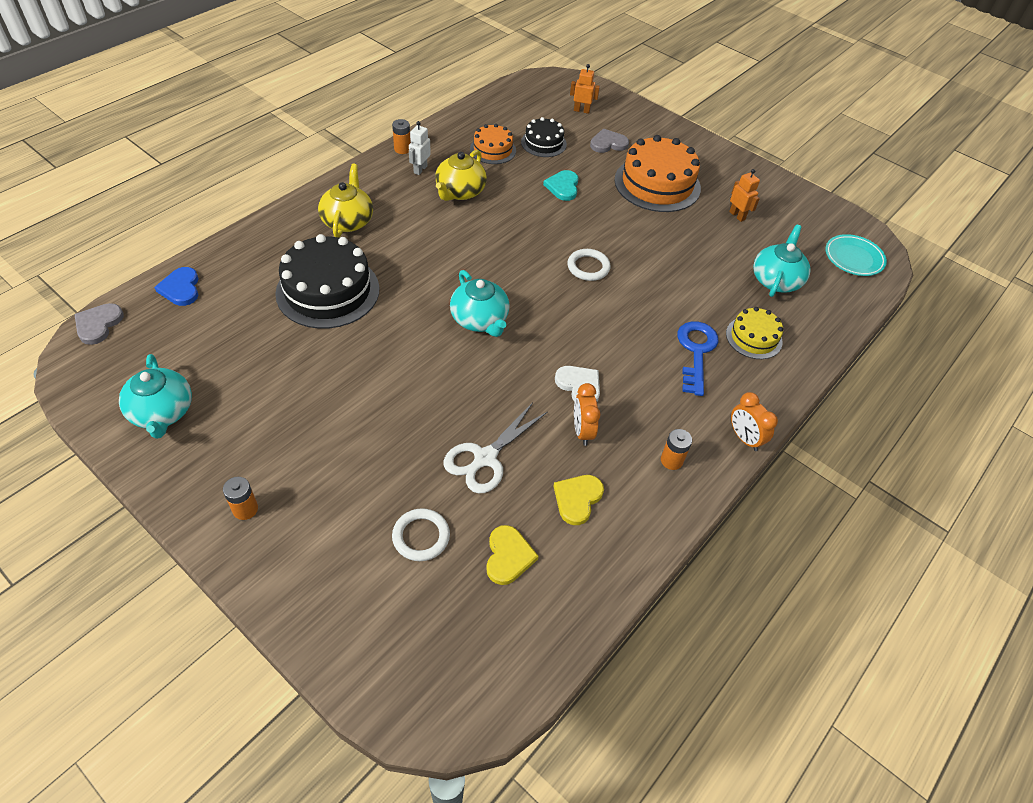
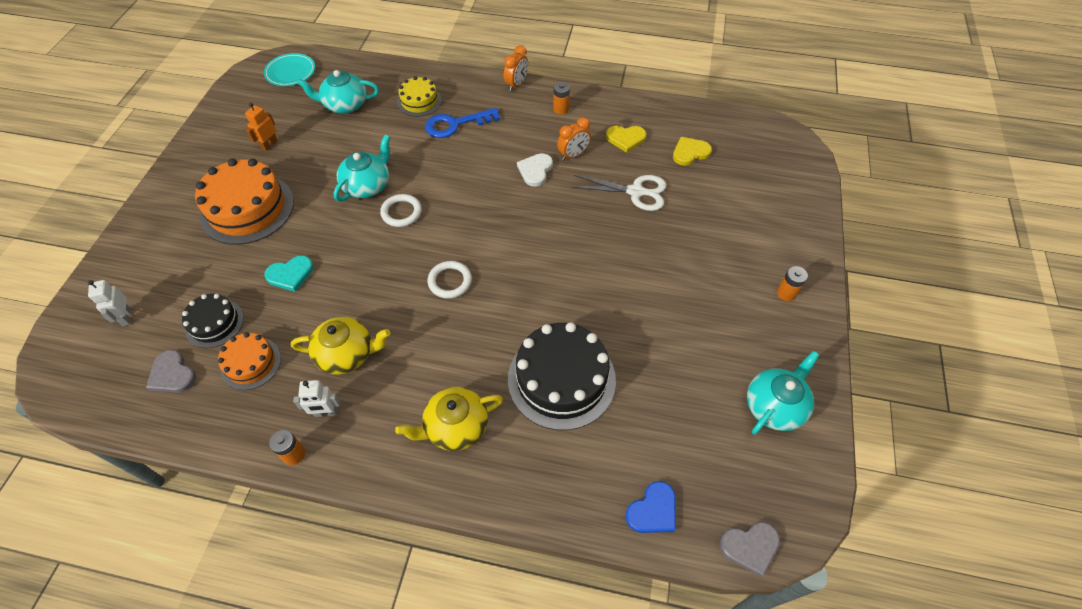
camera: 115 degrees left, 5 degrees up
(421, 536) = (716, 195): white ring -> white ring (450, 281)
(480, 320) = (514, 253): turquoise teapot -> turquoise teapot (367, 185)
(581, 110) = (126, 317): orange robot -> white robot
(608, 143) = (189, 269): grey heart -> grey heart (172, 374)

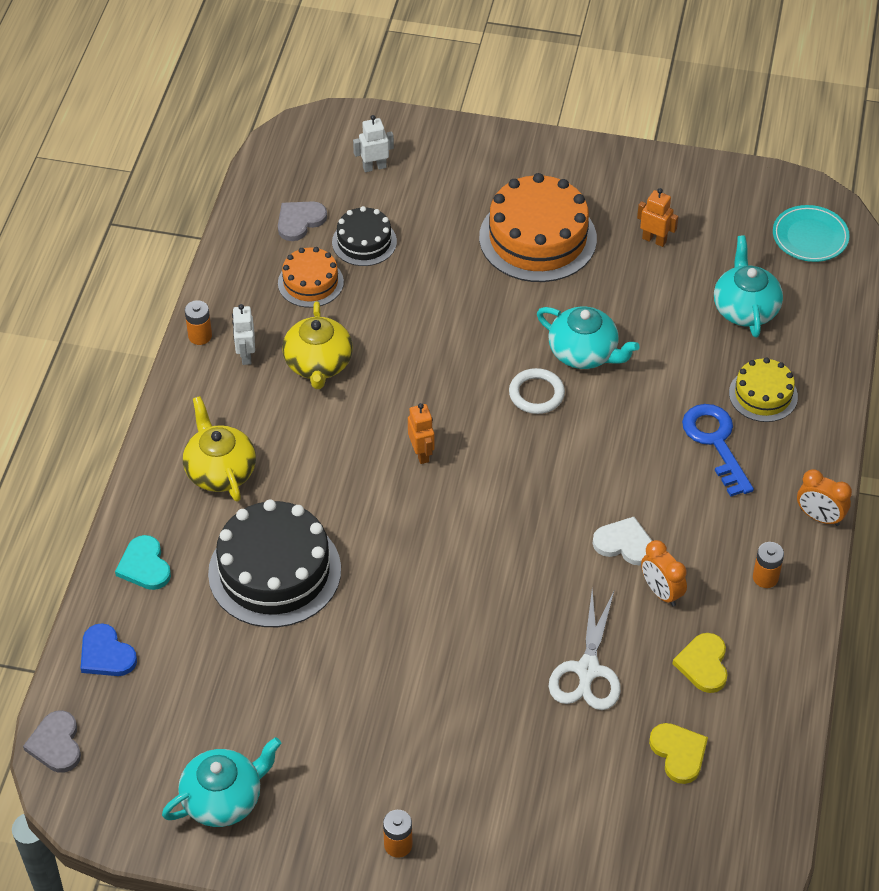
camera: 90 degrees right, 5 degrees down
(290, 274) = (433, 296): turquoise heart -> turquoise heart (144, 566)
(450, 281) = (421, 453): white ring -> orange robot
(774, 406) = (223, 799): turquoise teapot -> turquoise teapot turned 75 degrees counterclockwise

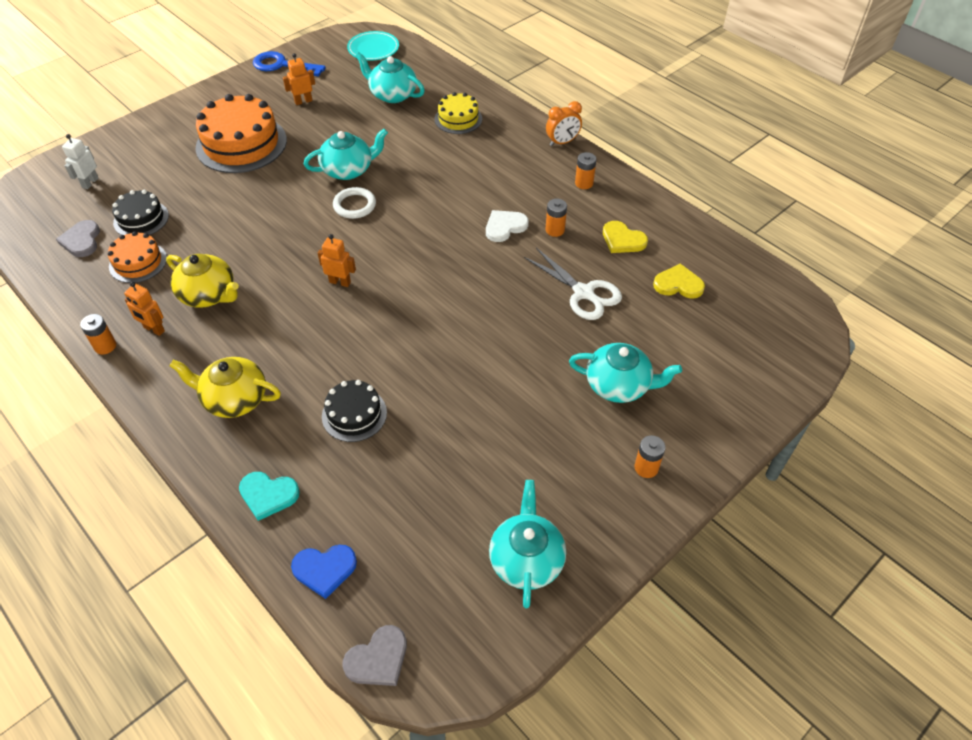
camera: 55 degrees left, 0 degrees up
(56, 744) = (378, 659): grey heart -> grey heart turned 60 degrees counterclockwise
(246, 355) = (154, 329): white robot -> orange robot
(274, 571) = (354, 414): black cake -> black cake, size x0.55
(484, 769) = (619, 385): none -> turquoise teapot
(661, 592) = (555, 230): orange clock -> orange battery
(715, 443) = (471, 153): blue key -> blue key (282, 65)

